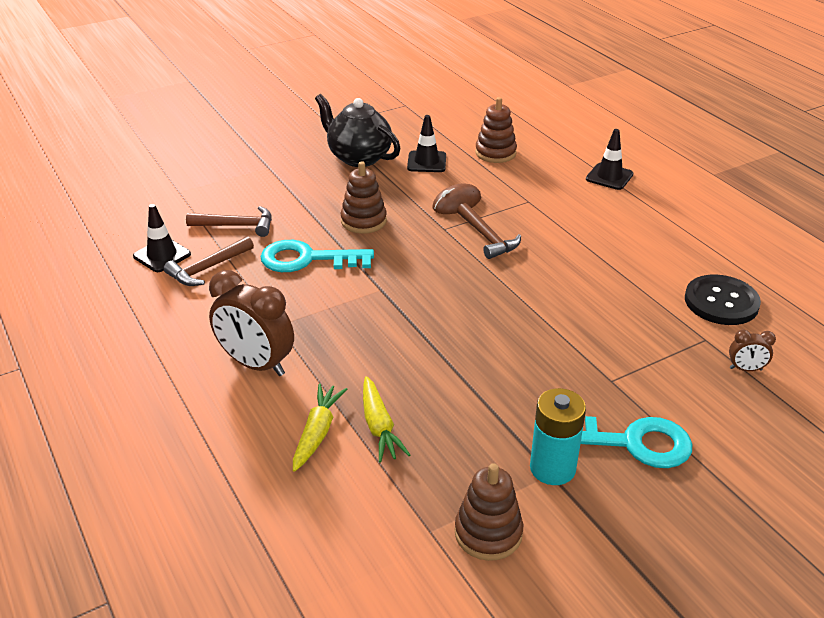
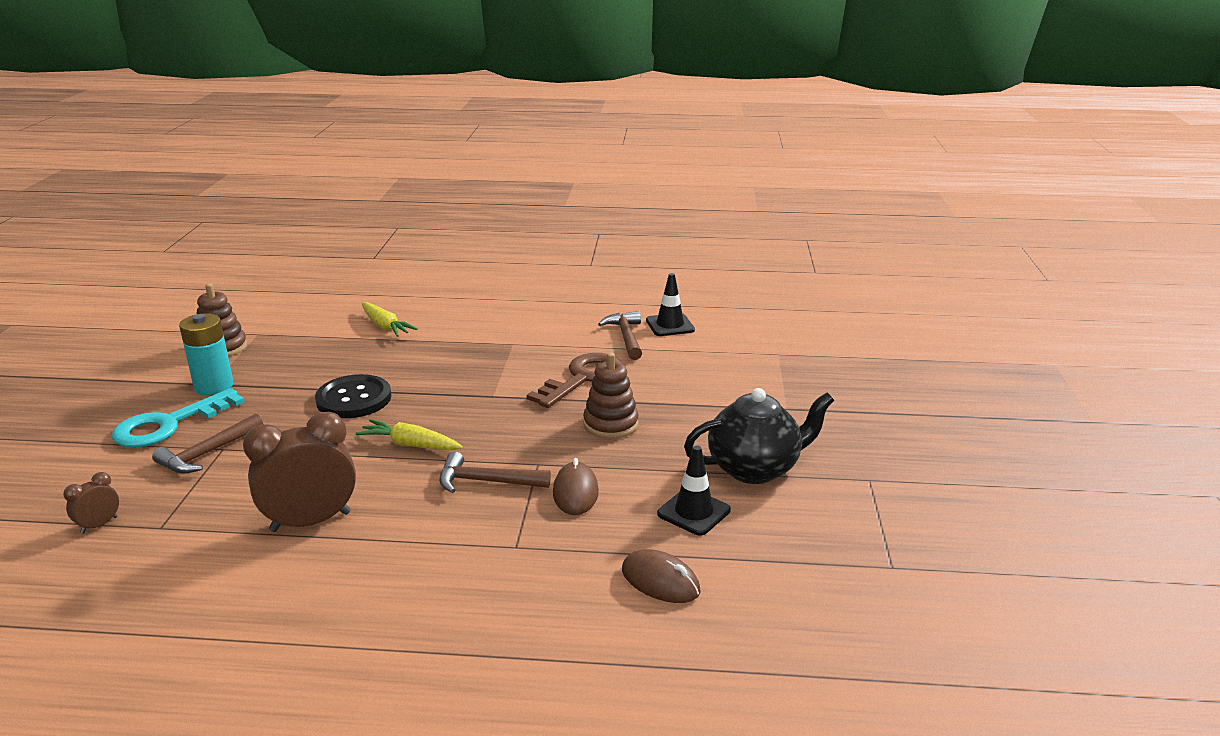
camera: 125 degrees right, 10 degrees down
(237, 226) = (680, 363): brown hammer -> brown hammer (207, 453)
(256, 364) = (481, 326): brown clock -> brown clock (310, 521)
(308, 259) = (582, 378): turquoise key -> brown key
(379, 426) = (354, 345): yellow carrot -> yellow carrot (410, 445)
(495, 153) = (660, 581): brown stacking toy -> brown mouse
(609, 177) = (480, 656): black traffic cone -> none
(721, 302) = (169, 575): black button -> black button (354, 399)

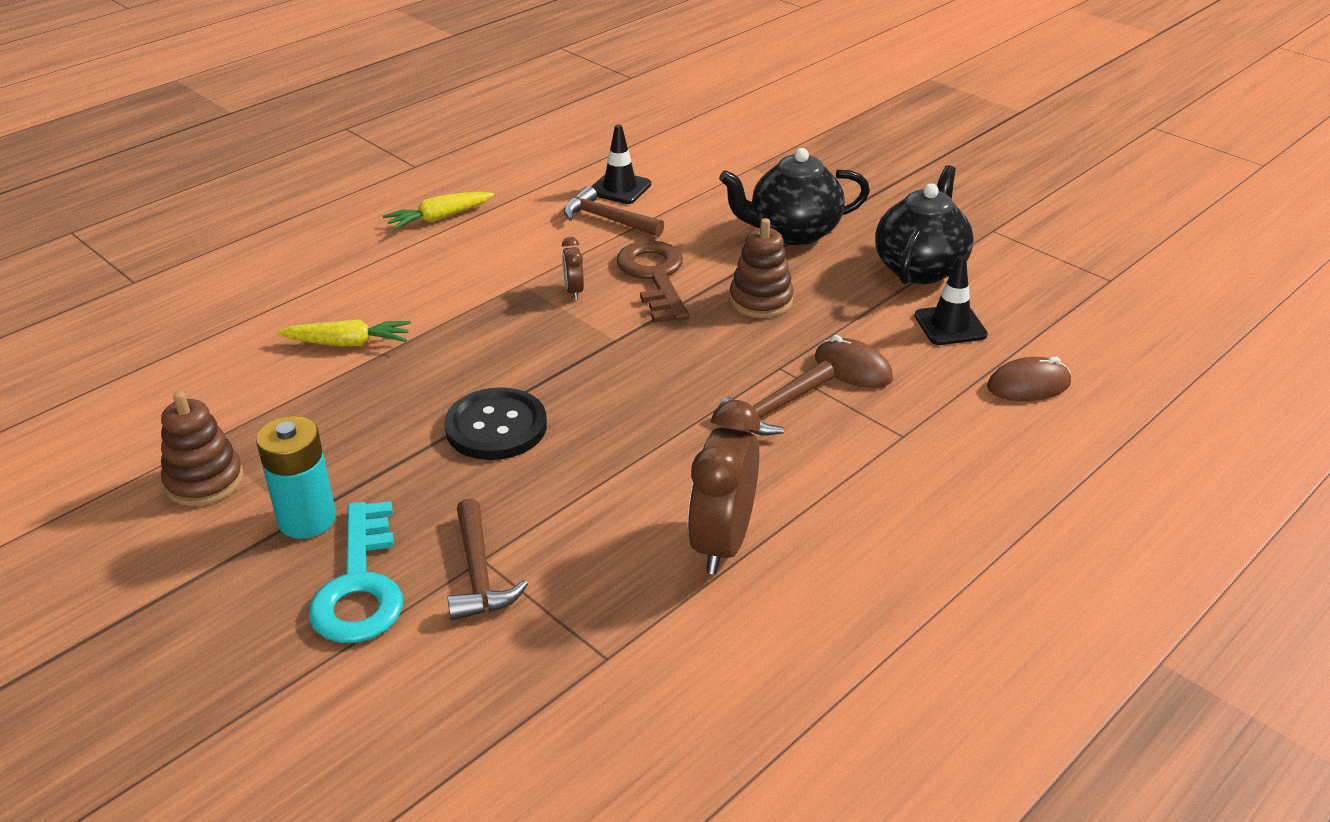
camera: 50 degrees left, 10 degrees up
(99, 525) = (543, 708): brown clock -> brown clock (574, 291)
(410, 445) = (648, 426): yellow carrot -> yellow carrot (439, 218)
(718, 401) = (792, 232): none -> black teapot

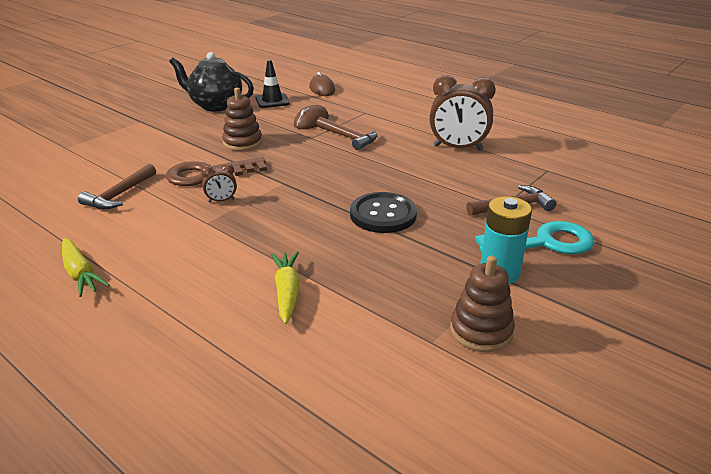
camera: 95 degrees left, 5 degrees down
(620, 188) = (70, 193): black traffic cone -> none
(792, 232) = (164, 135): black teapot -> none

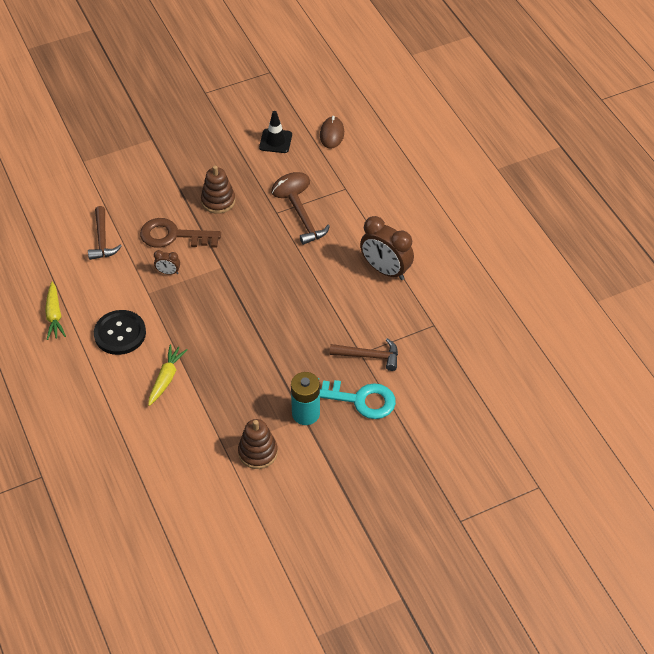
camera: 25 degrees right, 20 degrees up
(119, 195) = (102, 240): brown hammer -> brown hammer turned 60 degrees counterclockwise
(215, 105) = (223, 132): black teapot -> none
(383, 214) = (270, 329): black button -> black button (120, 333)

